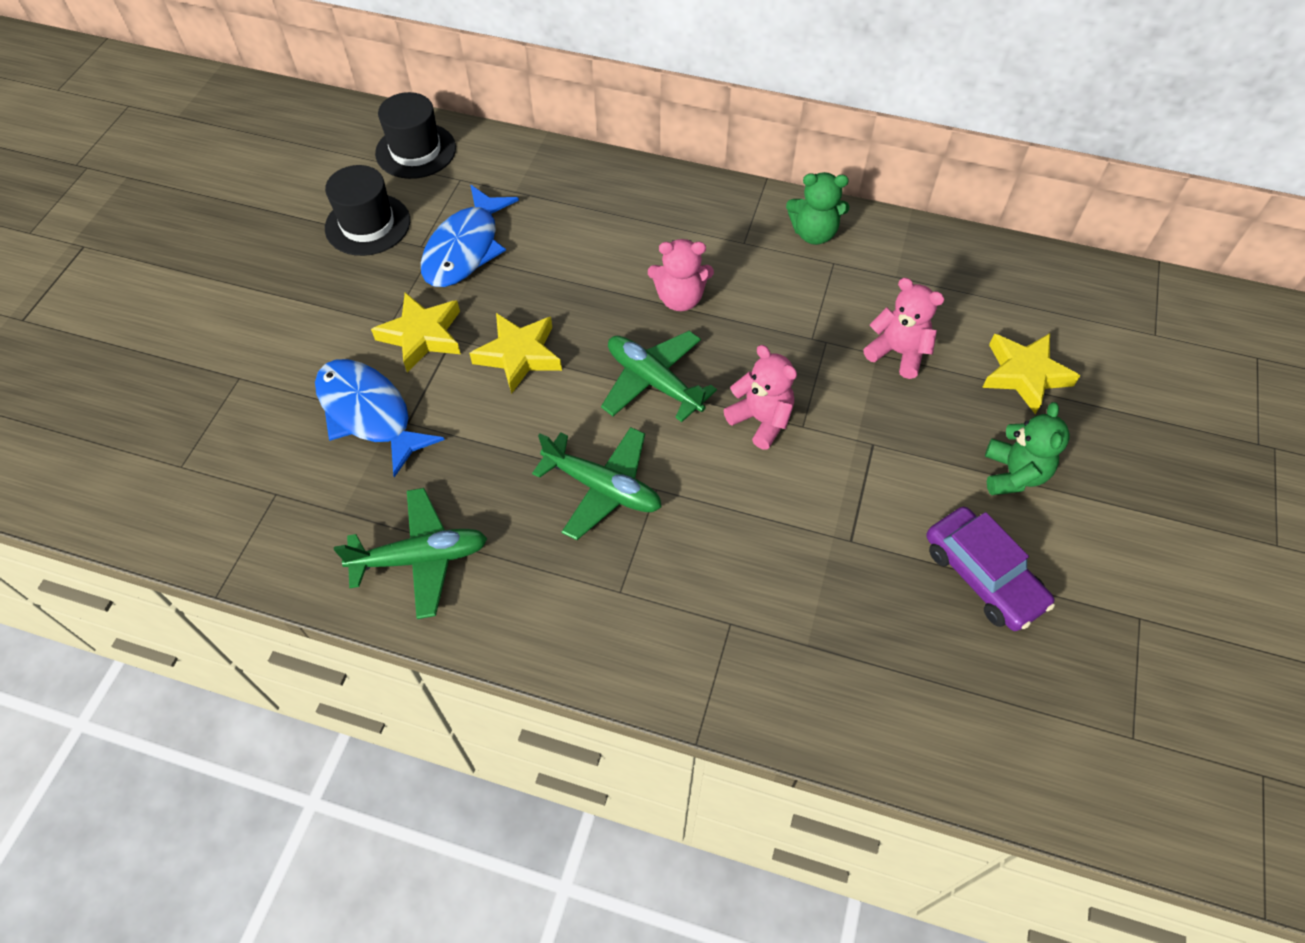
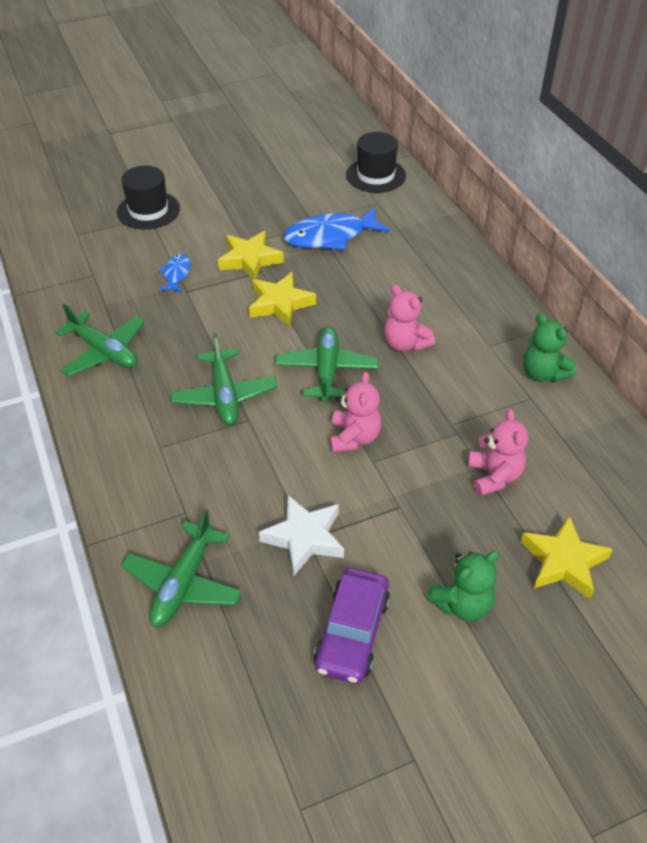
camera: 50 degrees right, 10 degrees down
(368, 224) = (301, 193): black hat -> black hat (148, 210)
(369, 414) = (176, 274): blue fish -> blue fish, size x0.52
(820, 680) = (183, 583): none -> green plane
(848, 542) = (304, 538): none -> white star

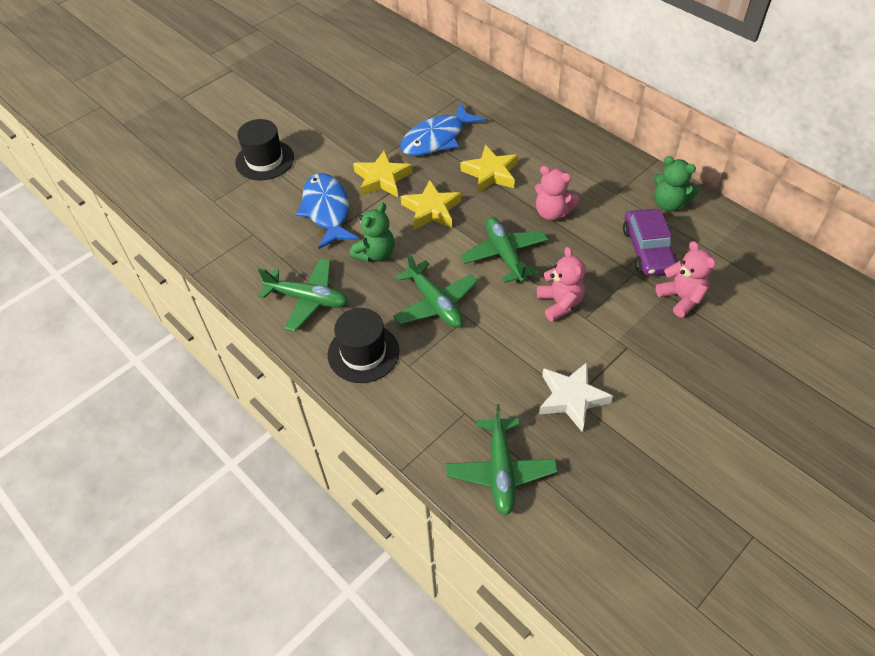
camera: 20 degrees left, 5 degrees up
(176, 274) = (327, 210): blue fish -> blue fish, size x1.94
(352, 632) = (652, 459): purple car -> purple car (647, 250)
(375, 175) = (441, 74): black hat -> black hat (363, 353)
(462, 604) = (717, 406): green teddy bear -> green teddy bear (375, 253)
(563, 562) = (767, 346): yellow star -> yellow star (490, 173)

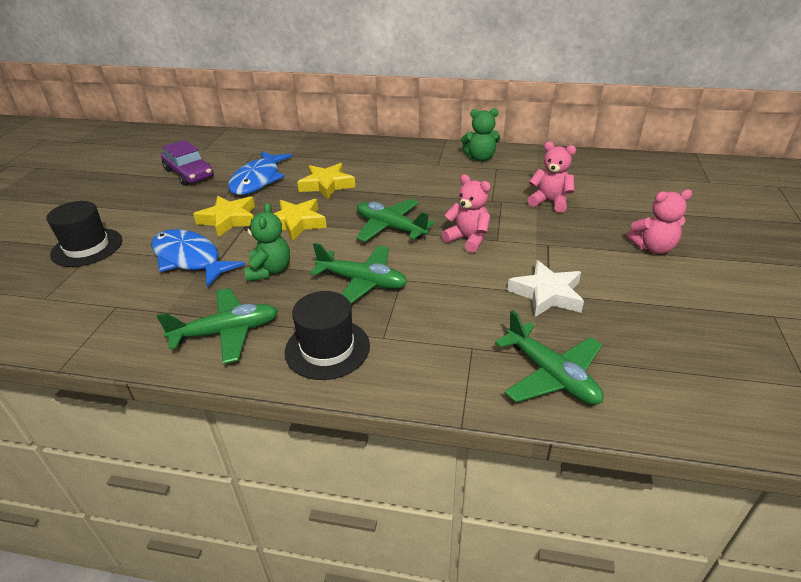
camera: 35 degrees left, 15 degrees down
(552, 212) = (401, 190): pink teddy bear -> pink teddy bear (653, 248)
(647, 250) = (495, 186): purple car -> purple car (189, 173)

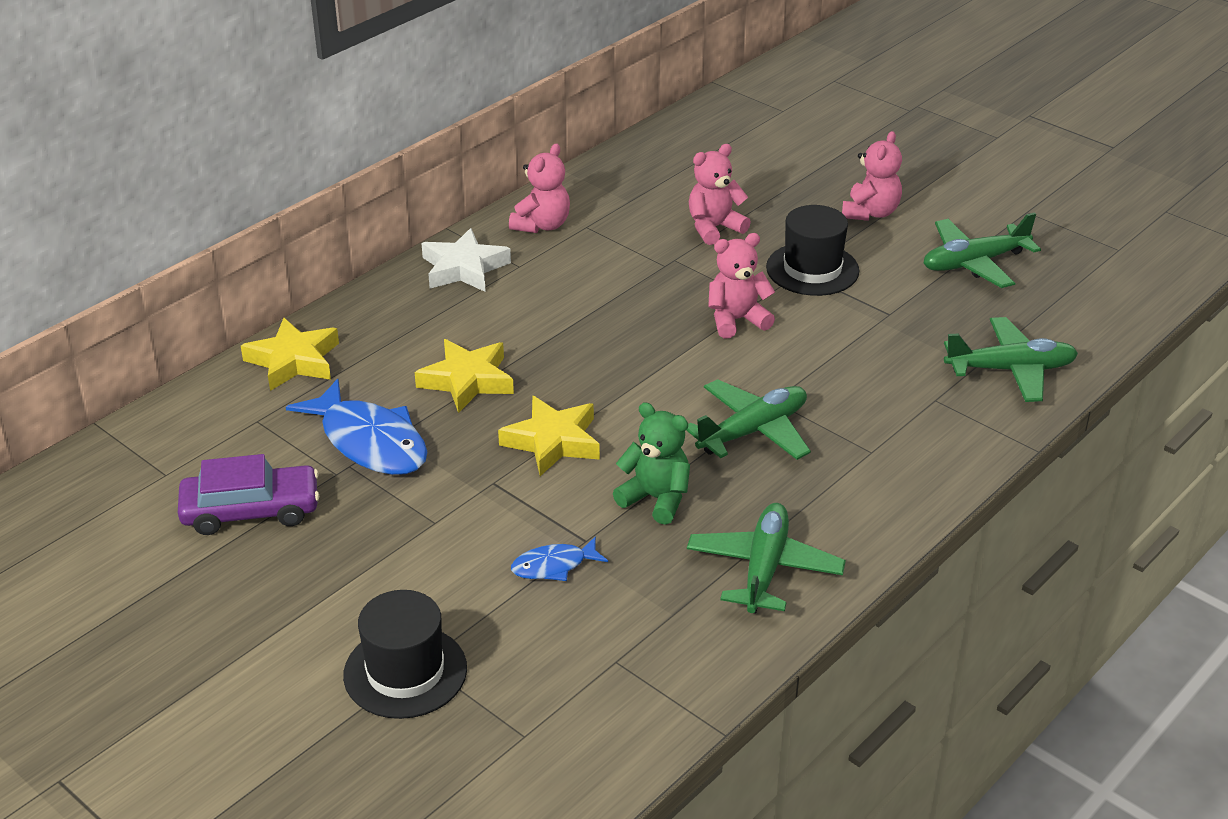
camera: 60 degrees left, 0 degrees up
(190, 259) = (554, 566): blue fish -> blue fish, size x0.52
(229, 219) = (472, 502): yellow star -> yellow star (293, 361)
(327, 348) = (859, 497): black hat -> black hat (812, 269)
(390, 228) = (649, 367): green plane -> green plane (974, 263)
(480, 158) = (542, 225): green teddy bear -> pink teddy bear
(547, 294) = (890, 315): white star -> white star (464, 268)

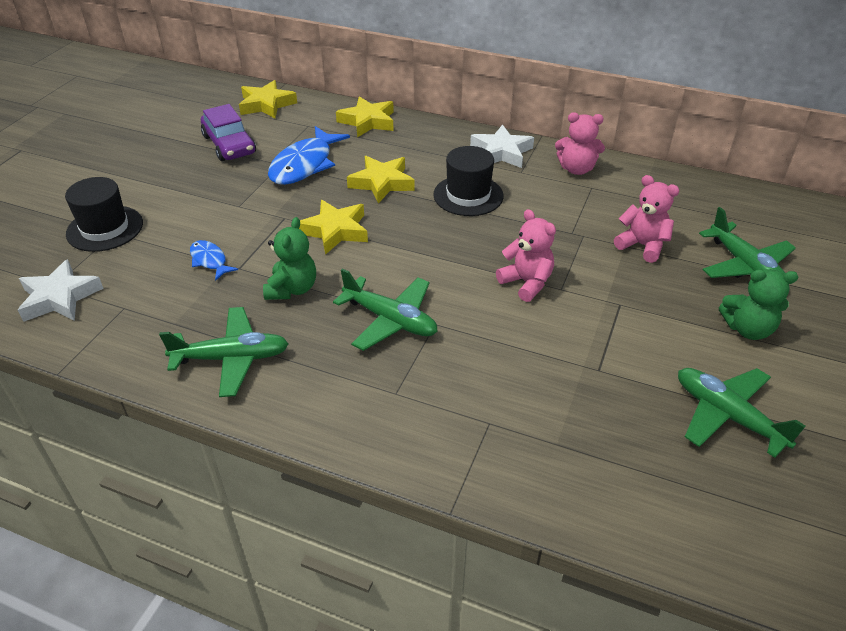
camera: 70 degrees right, 5 degrees up
(152, 453) = (266, 104): none -> yellow star
(558, 729) = (60, 297): none -> white star
(812, 269) = (629, 310): black hat -> black hat (468, 195)
(870, 213) = (748, 329): pink teddy bear -> green teddy bear
(1010, 370) = (567, 471): green plane -> green plane (745, 266)

